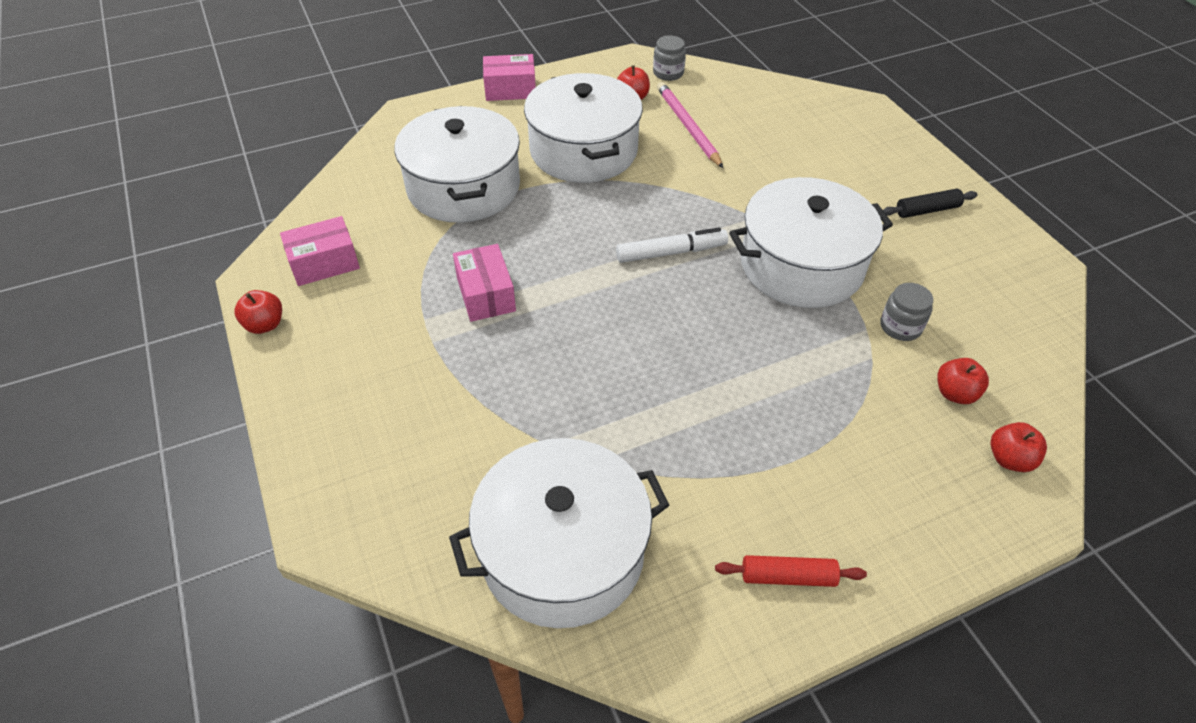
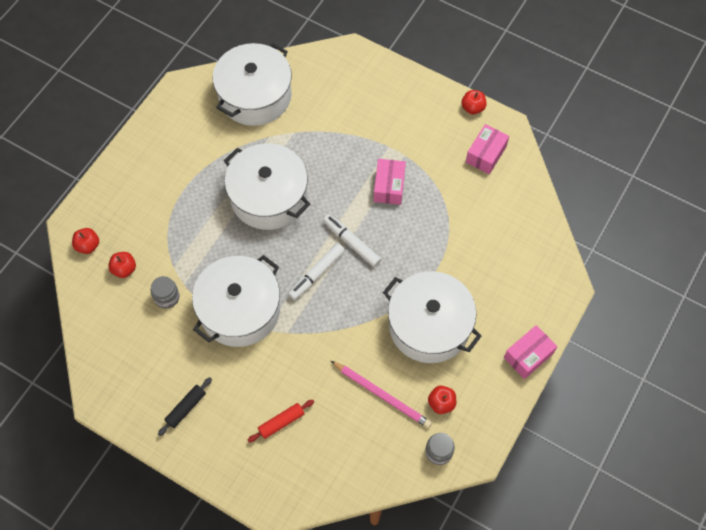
camera: 145 degrees right, 15 degrees up
(463, 187) = (470, 248): white pot -> white pot (269, 197)
(486, 294) = (389, 186): pink box -> pink box turned 60 degrees clockwise
(597, 261) = (351, 243): none -> white marker
(788, 577) = (163, 137): red rolling pin -> red rolling pin (281, 422)

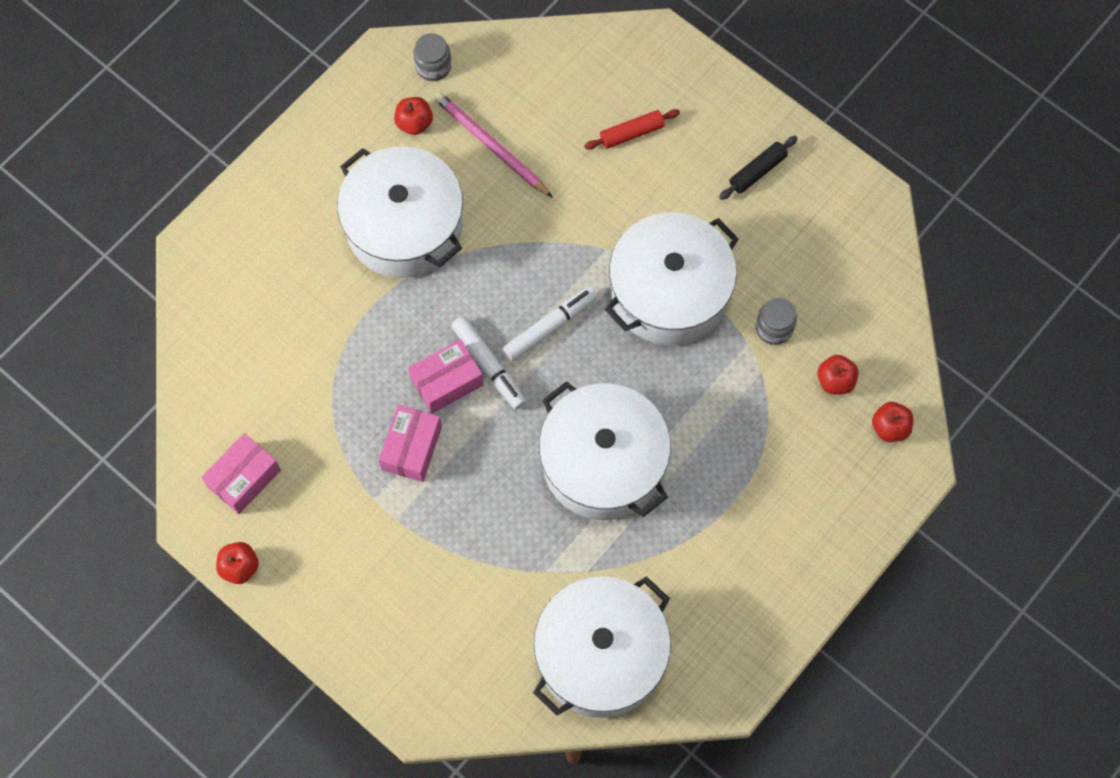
camera: 170 degrees left, 5 degrees up
(528, 355) = (279, 164): pink box -> pink box (447, 382)

